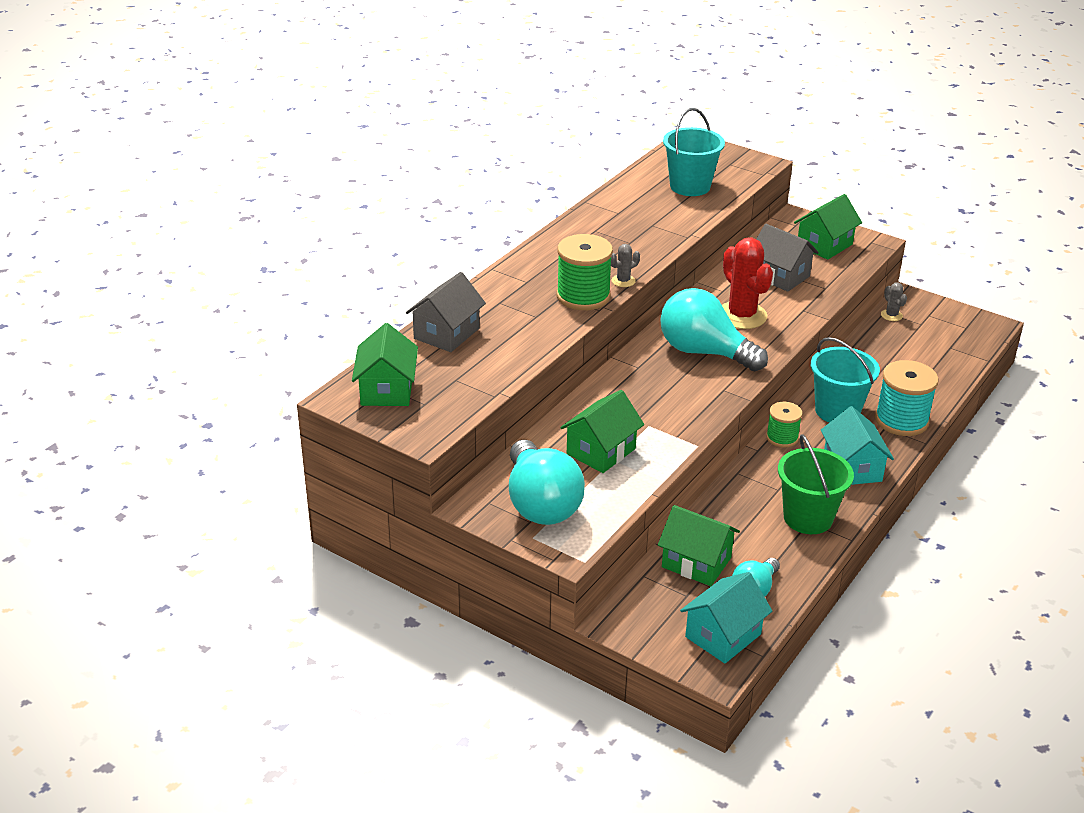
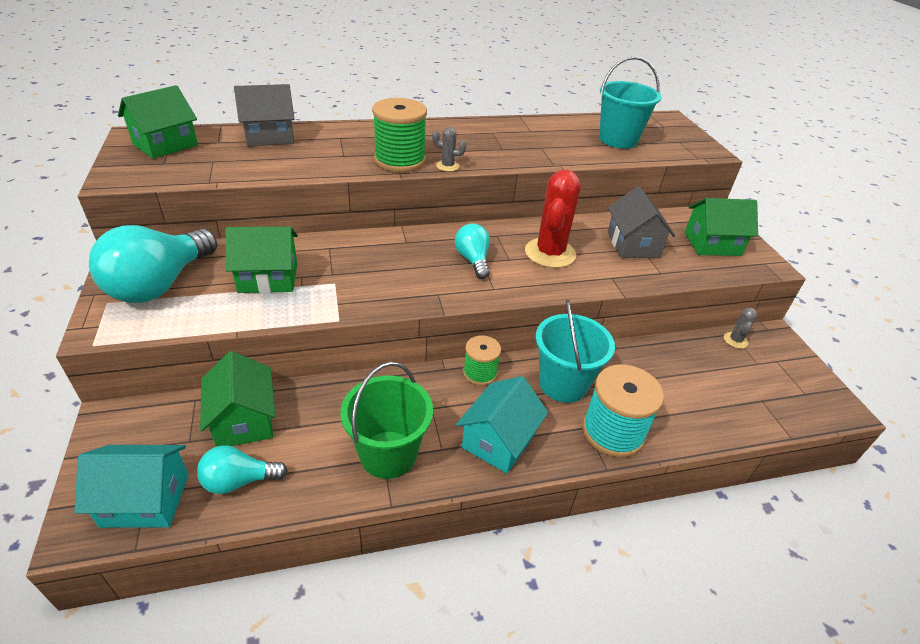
camera: 40 degrees right, 5 degrees up
(704, 352) = (473, 260): turquoise light bulb -> turquoise light bulb, size x0.53

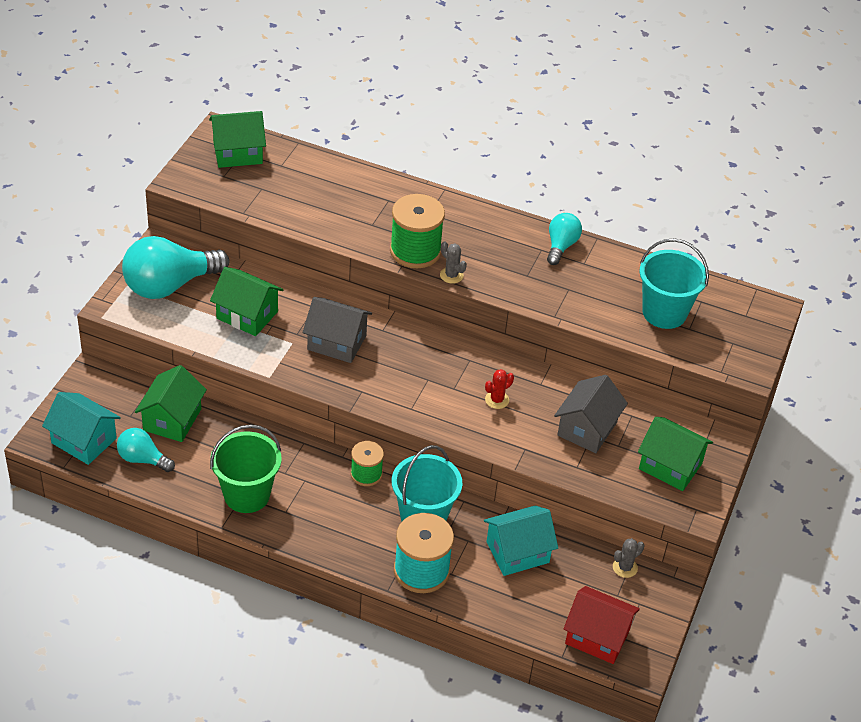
camera: 35 degrees right, 5 degrees up
(270, 136) = (328, 175): grey house -> grey house (337, 342)
(473, 260) = (421, 374): turquoise light bulb -> turquoise light bulb (561, 246)
(498, 440) = (330, 528): turquoise house -> turquoise house (517, 552)
(550, 253) = (497, 400): red cactus -> red cactus, size x0.46
(789, 404) = (597, 636): none -> red house

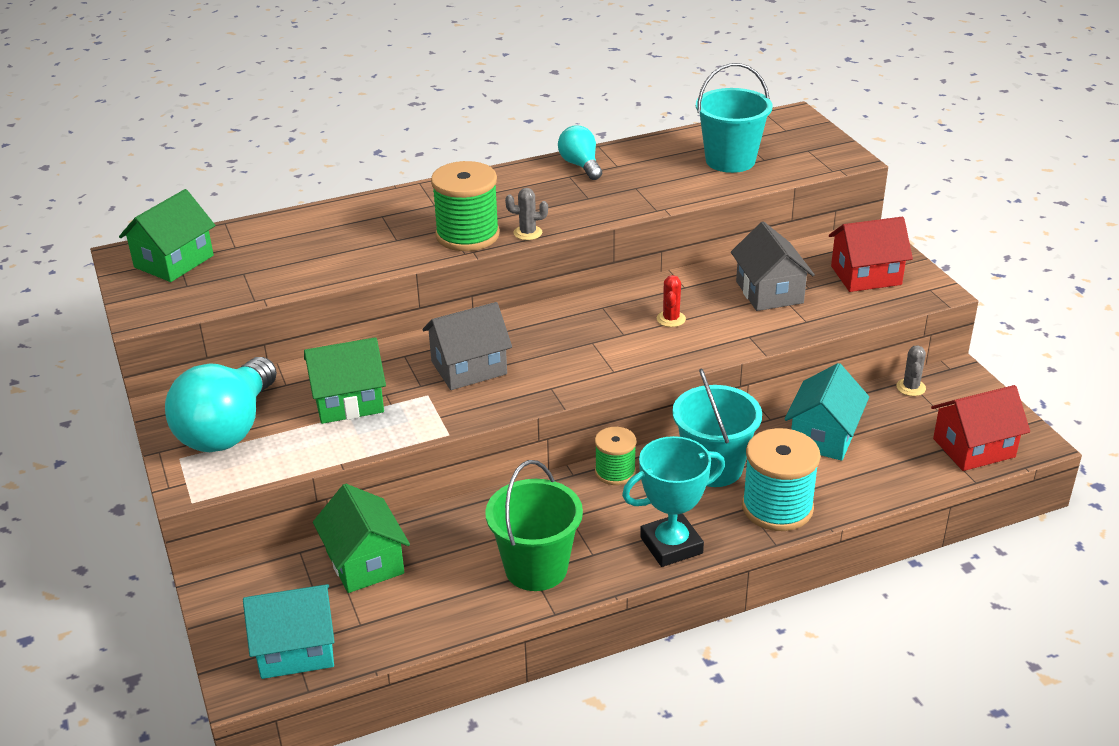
camera: 40 degrees left, 10 degrees down
(143, 459) = (386, 617): turquoise light bulb -> none
(332, 542) = (671, 545): none -> turquoise trophy
(670, 466) = (866, 275): green house -> red house

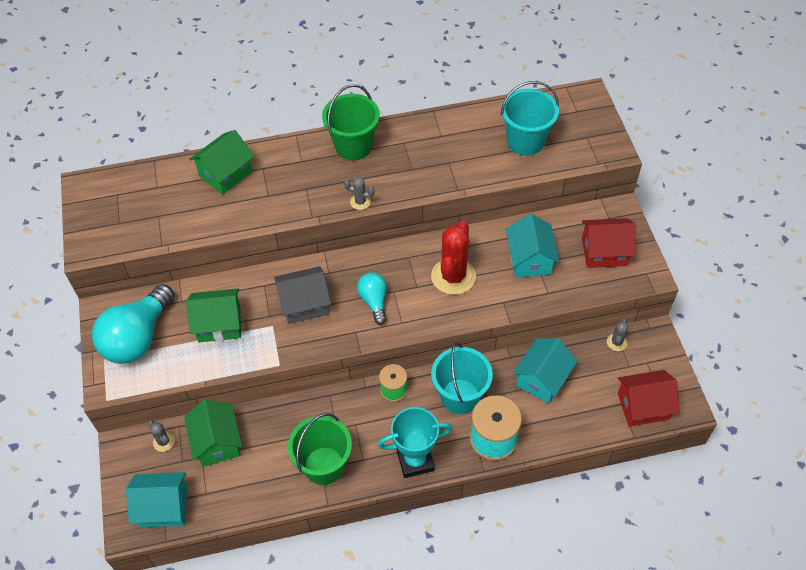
camera: 10 degrees right, 20 degrees up
(174, 261) = (114, 197): green house -> green house (226, 173)
(280, 572) = (163, 442): none -> grey cactus
(467, 235) = (318, 198): green spool -> none
(502, 185) = (353, 146): none -> green bucket
(580, 165) = (414, 132): turquoise light bulb -> turquoise light bulb (374, 301)
(671, 319) = (453, 276): red cactus -> red cactus, size x2.17
(769, 292) = (530, 259): grey house -> turquoise house

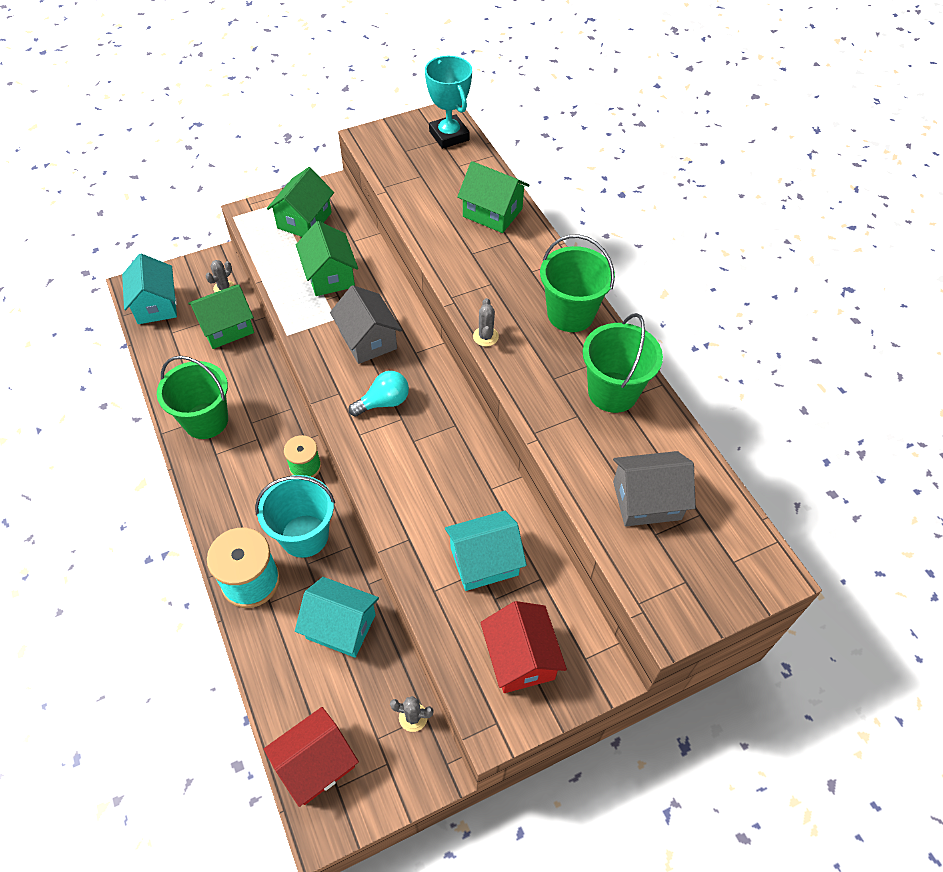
camera: 75 degrees right, 0 degrees up
(138, 337) = (304, 220): turquoise light bulb -> green house
(415, 460) = (217, 504): turquoise trophy -> turquoise trophy (449, 136)
(433, 138) = (612, 392): none -> green bucket
(453, 276) = (436, 477): red cactus -> none
(525, 141) = (647, 500): turquoise bucket -> grey house
(643, 406) = (316, 763): red house -> red house turned 75 degrees clockwise

